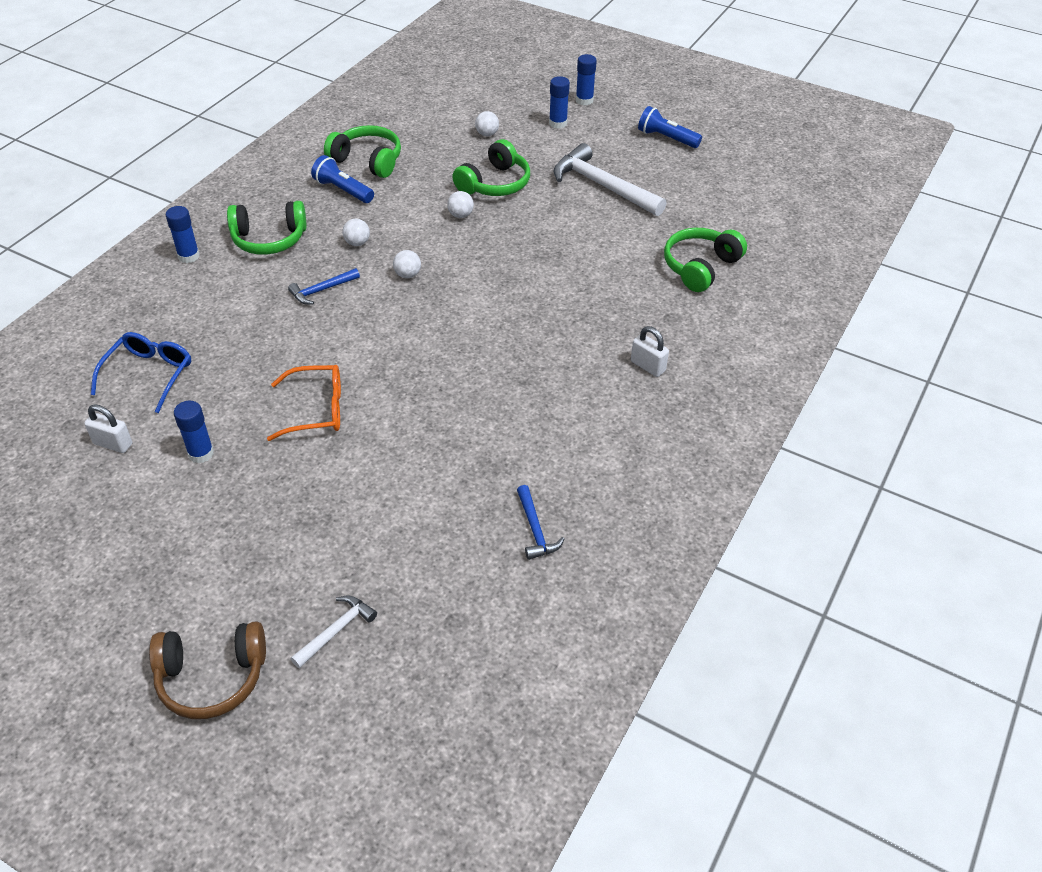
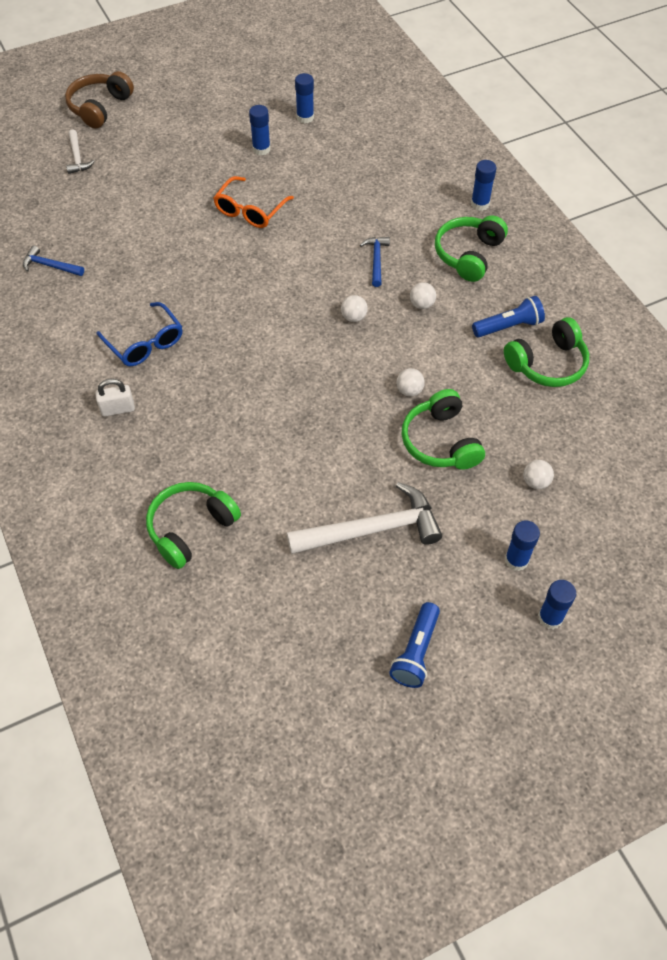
camera: 125 degrees right, 10 degrees up
(113, 444) = (305, 117): white padlock -> blue glue stick
(149, 374) = (357, 148): blue glasses -> blue glasses (145, 343)
(666, 138) = (416, 652): blue flashlight -> blue flashlight turned 135 degrees clockwise
(700, 267) = (191, 528): green headphones -> green headphones turned 120 degrees counterclockwise

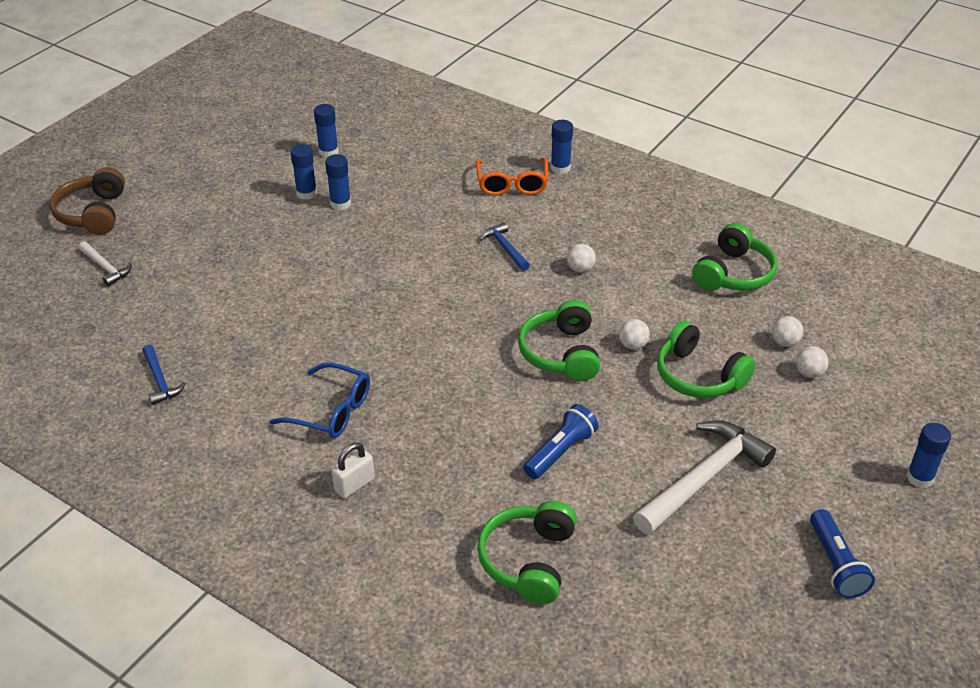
camera: 30 degrees left, 15 degrees down
(50, 266) = (160, 381): blue hammer -> blue hammer turned 105 degrees counterclockwise
(250, 211) = (341, 250): orange glasses -> orange glasses (512, 184)
(354, 317) = (526, 304): white ball -> white ball (785, 342)
(468, 254) = (586, 212): green headphones -> green headphones (561, 353)
(508, 326) = (673, 257): blue flashlight -> blue flashlight (560, 451)
(516, 560) = (850, 444): blue glue stick -> blue glue stick (340, 203)

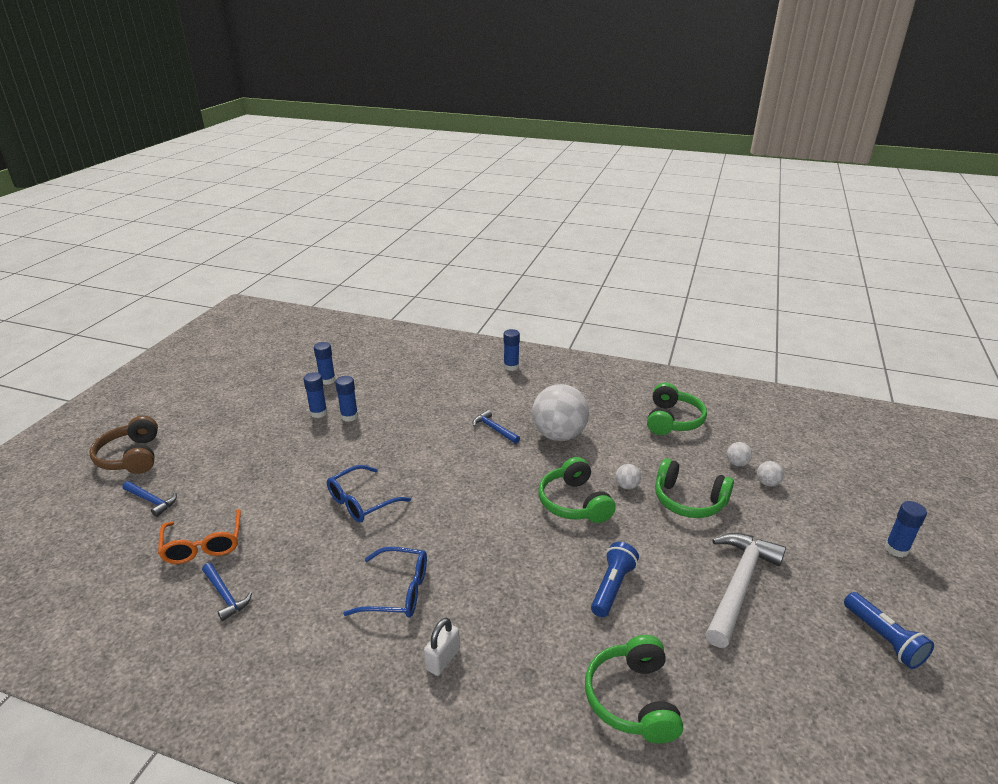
camera: 15 degrees left, 10 degrees down
(106, 268) = (151, 501): white hammer -> blue hammer
(323, 309) = (361, 502): none -> blue glasses
(512, 184) = (480, 383): orange glasses -> orange glasses (203, 545)
(580, 269) = (559, 435): white ball -> white ball, size x2.44

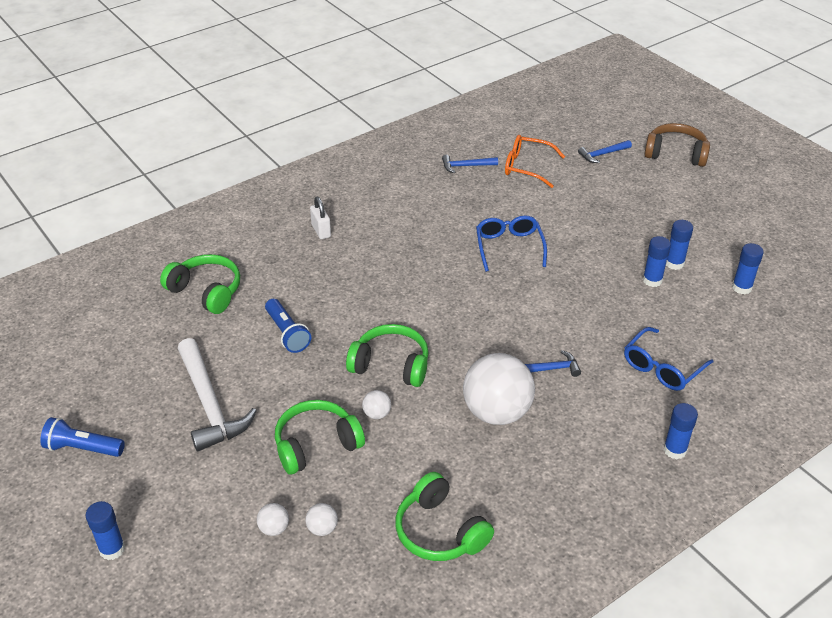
camera: 125 degrees right, 10 degrees up
(398, 591) = (395, 233): blue glasses -> blue glasses (662, 368)

